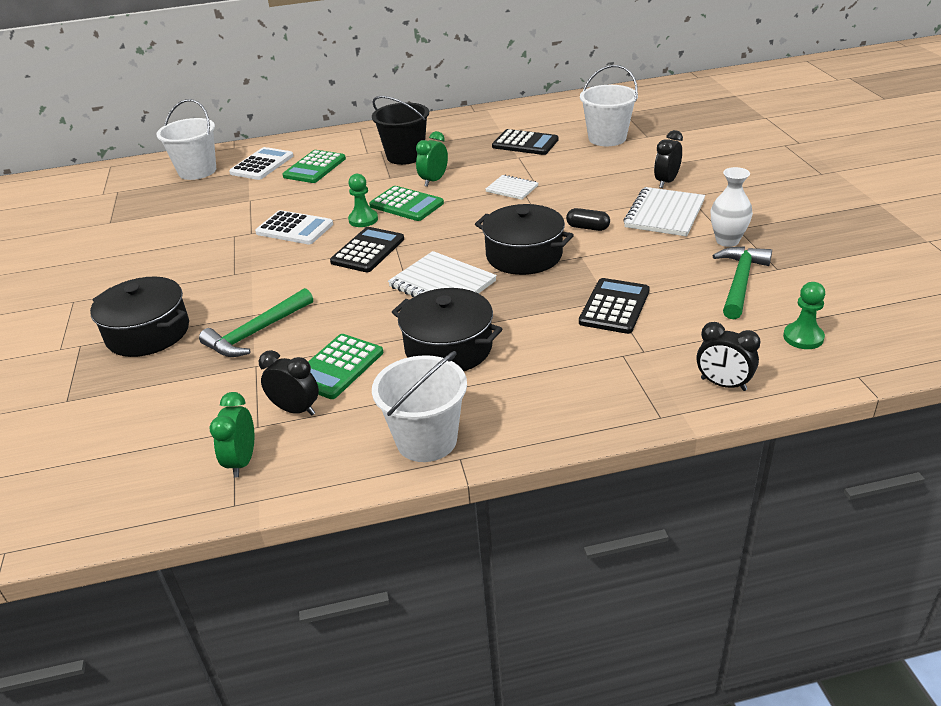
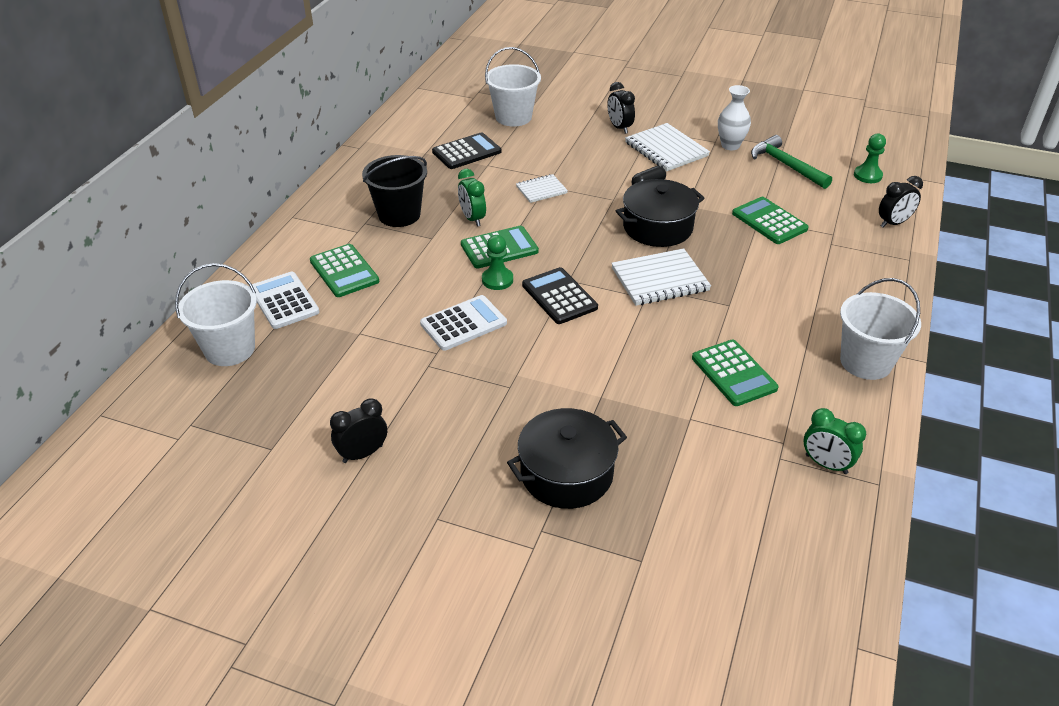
camera: 60 degrees left, 5 degrees up
(257, 332) = (636, 402): green hammer -> none
(296, 410) = (777, 414): black clock -> black clock (362, 454)
(448, 348) = (756, 310): black pot -> none
(614, 307) = (769, 221): black calculator -> green calculator

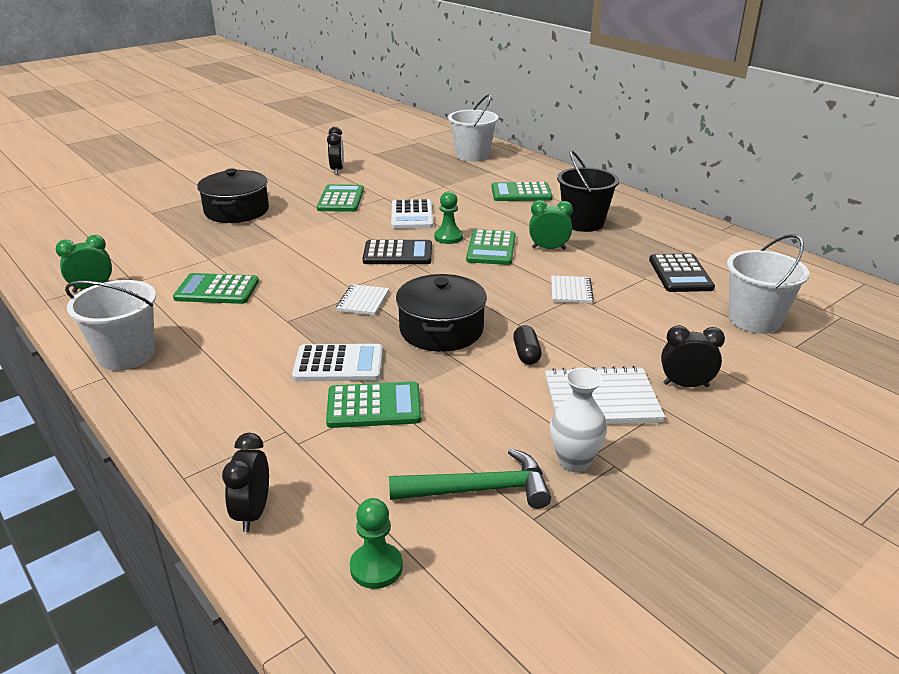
camera: 120 degrees right, 10 degrees down
(284, 301) = (505, 173): white calculator -> white calculator (338, 364)
(461, 399) = (341, 199): none -> green calculator
(660, 279) = (363, 301): white notebook -> white notebook, size x0.58

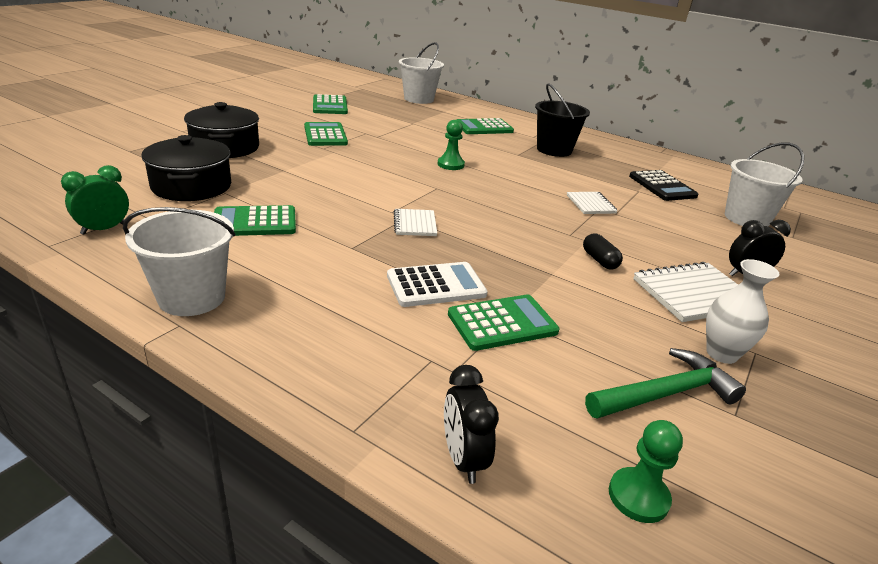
camera: 20 degrees left, 0 degrees up
(337, 170) = (303, 111): black clock -> none
(398, 253) = (415, 180): black calculator -> none
(412, 215) = (403, 147): white calculator -> none
(441, 330) = (508, 245): black pot -> black pot (191, 186)
(491, 248) = (495, 172): green calculator -> green calculator (330, 106)
(548, 248) = (543, 171): green clock -> none

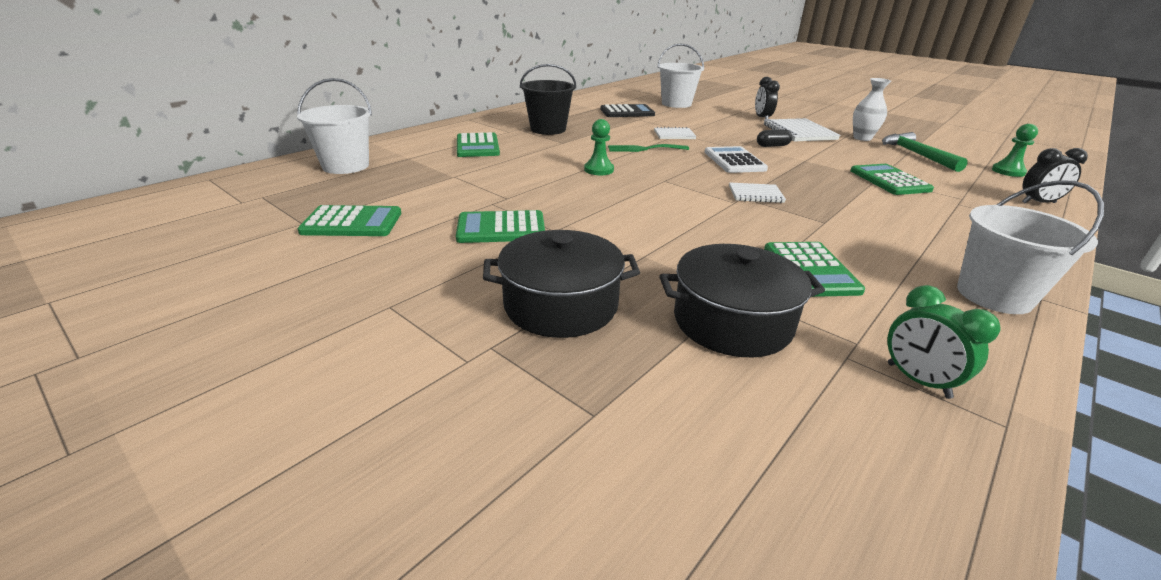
camera: 80 degrees left, 0 degrees up
(436, 285) = (859, 195): white calculator -> white calculator (734, 161)
(525, 185) = (644, 149): none -> green fork

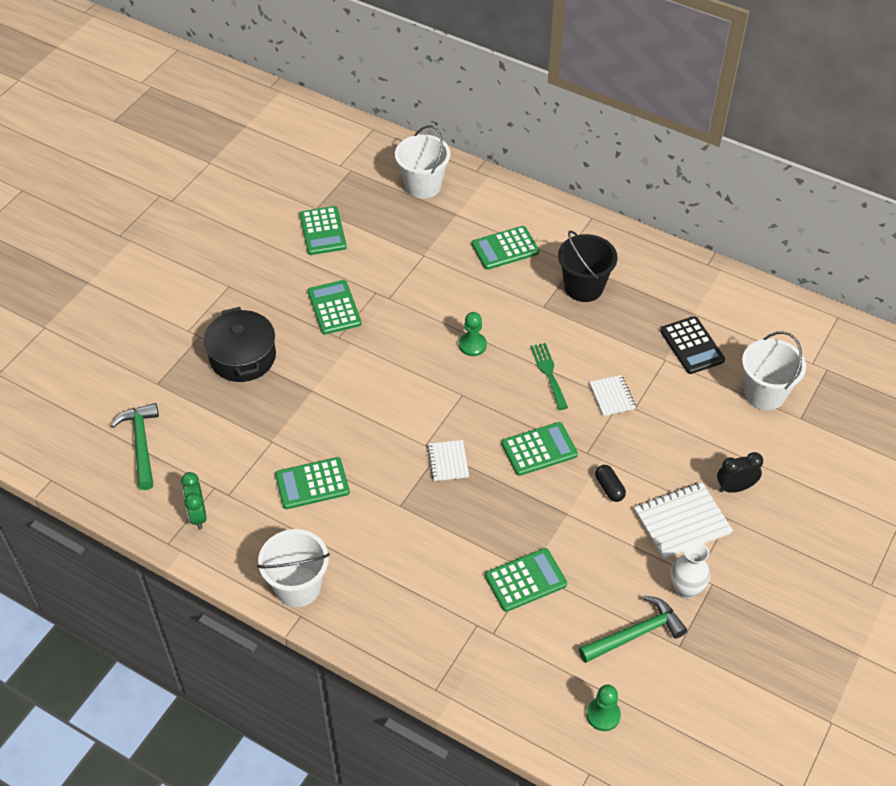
camera: 80 degrees right, 20 degrees up
(732, 322) = (239, 437): black pot -> none
(734, 161) = (539, 449): white calculator -> green calculator
(764, 451) = (141, 444): none -> green hammer
(918, 380) = (198, 515): green clock -> green clock turned 60 degrees counterclockwise
(1038, 203) = (502, 702): black clock -> none

